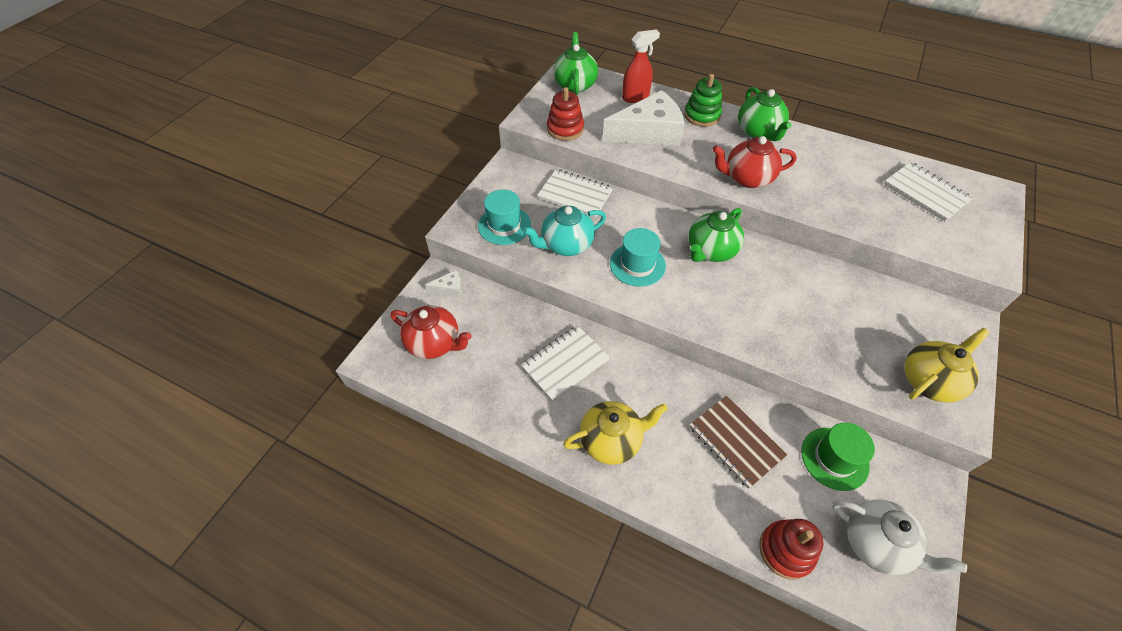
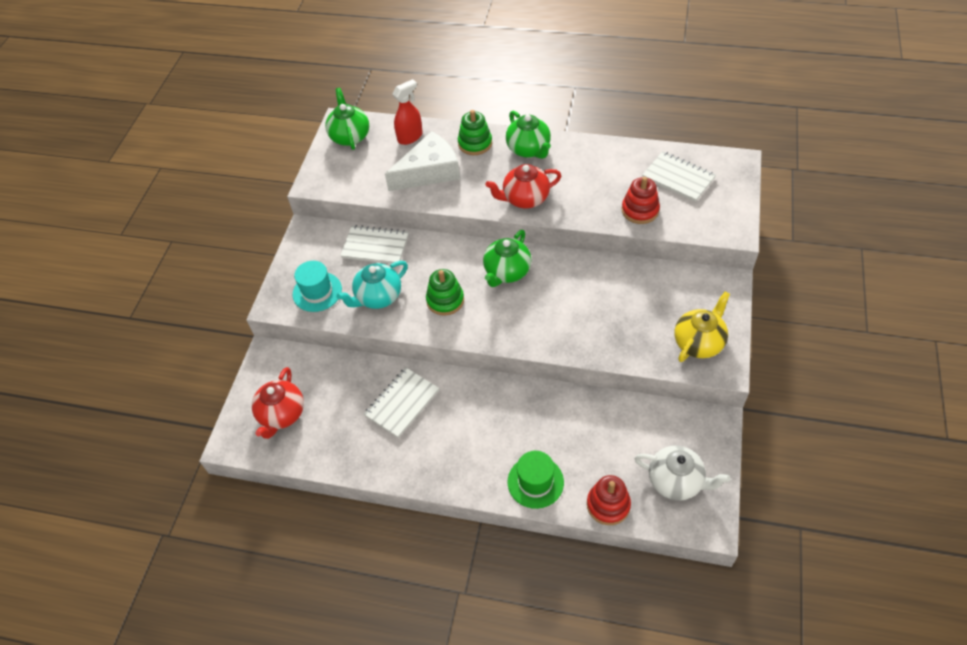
camera: 10 degrees left, 0 degrees up
(434, 343) = (282, 414): red teapot -> red teapot turned 90 degrees clockwise
(449, 288) = (280, 361): white cheese -> none
(565, 129) = (351, 186): red stacking toy -> red stacking toy (640, 210)
(611, 440) = (455, 457): yellow teapot -> none
(637, 264) = (445, 300): turquoise hat -> green stacking toy
(735, 442) = (557, 432): brown notebook -> none
(834, 458) = (638, 424): green hat -> green hat (535, 482)

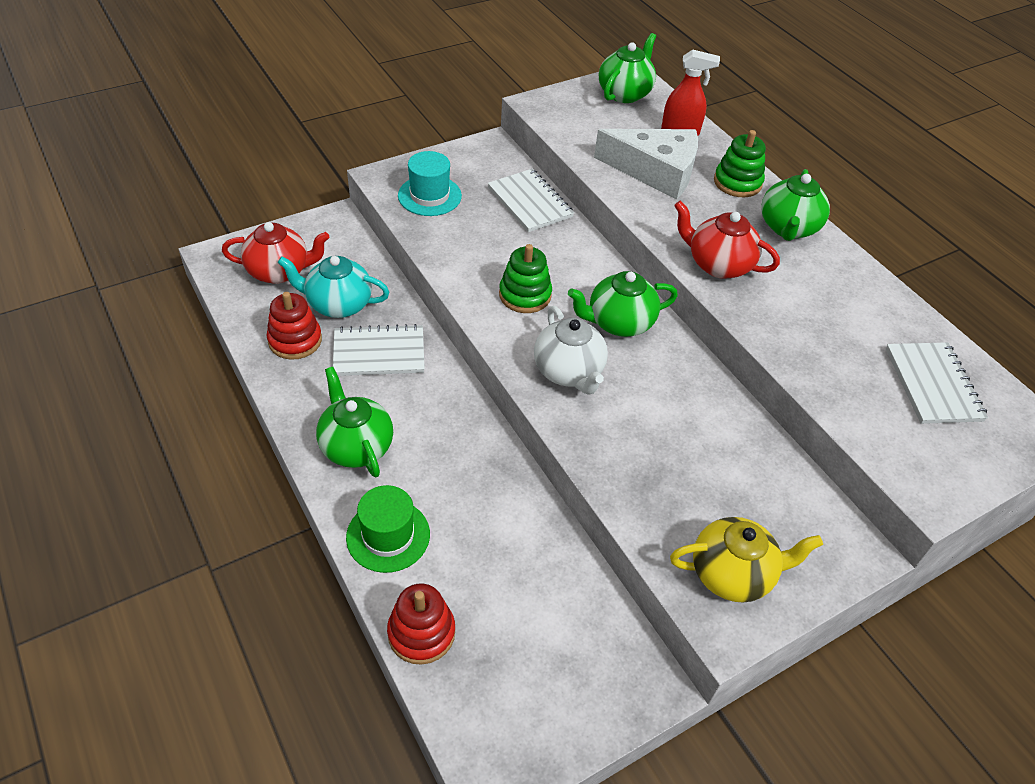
camera: 40 degrees right, 5 degrees down
(282, 414) = (279, 271): red teapot -> red teapot turned 150 degrees counterclockwise
(378, 297) = (471, 242): turquoise teapot -> turquoise teapot (338, 304)
(460, 459) = (356, 446): none -> green teapot
(640, 210) = (835, 376): red stacking toy -> red stacking toy (295, 340)
(676, 481) = (521, 691): white teapot -> white teapot (569, 372)

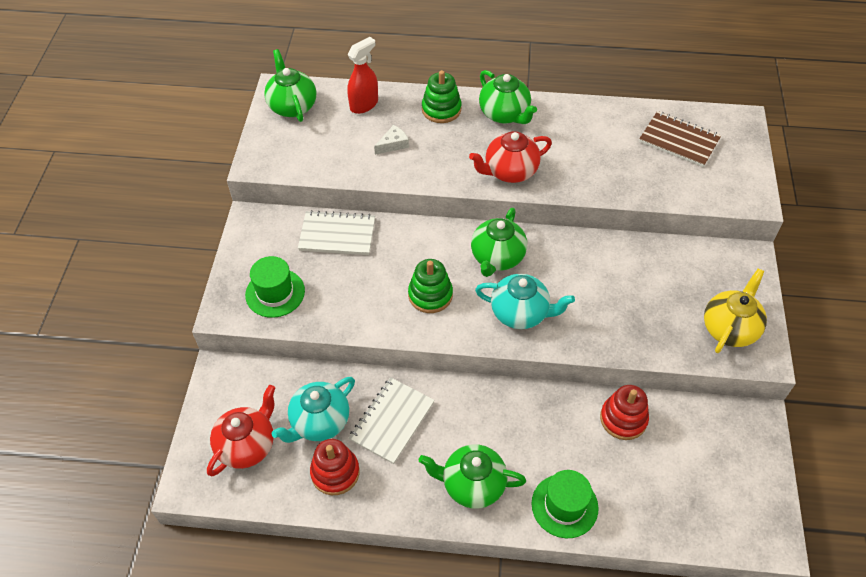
camera: 50 degrees left, 5 degrees up
(421, 633) = (653, 527): red stacking toy -> red stacking toy (623, 419)
(429, 196) = (275, 293): turquoise hat -> green hat
(569, 372) = (520, 313): white teapot -> turquoise teapot
(655, 171) = (393, 144): white cheese -> white cheese, size x0.42
(933, 385) = (679, 140): white notebook -> brown notebook

